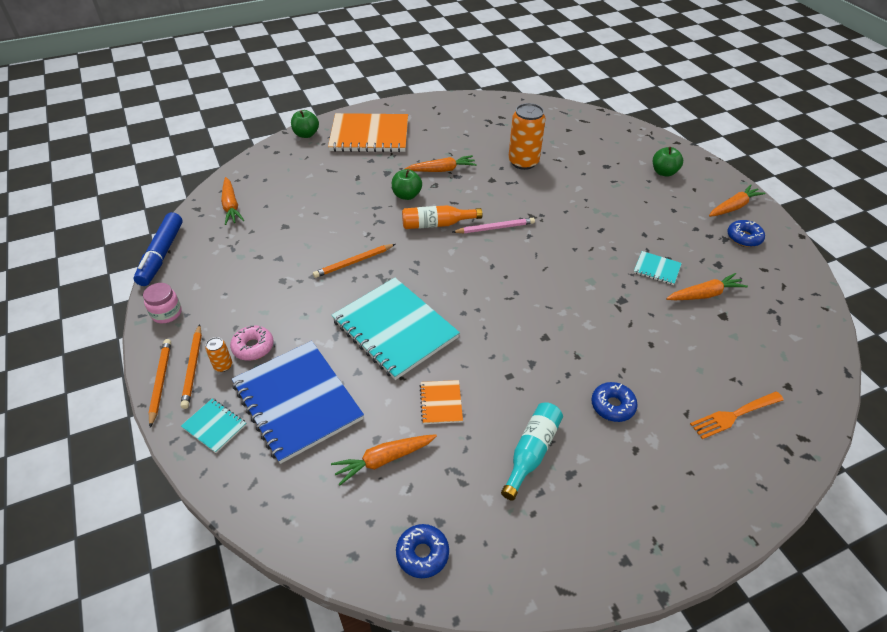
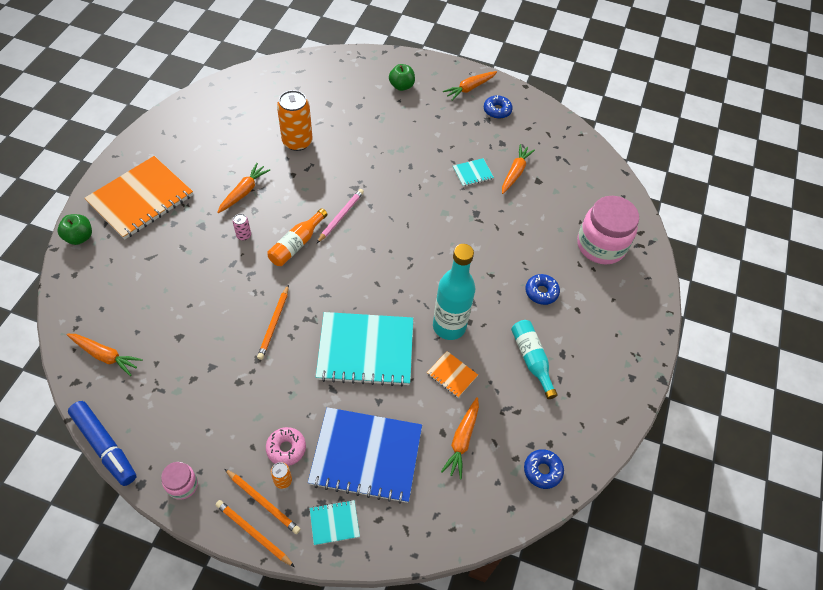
camera: 50 degrees left, 10 degrees up
(406, 195) = (244, 235): green apple -> pink can
(486, 365) = (449, 326): none -> turquoise bottle
(733, 207) = (469, 88): orange carrot -> orange carrot turned 135 degrees counterclockwise
(734, 415) = (601, 245): orange fork -> pink jar

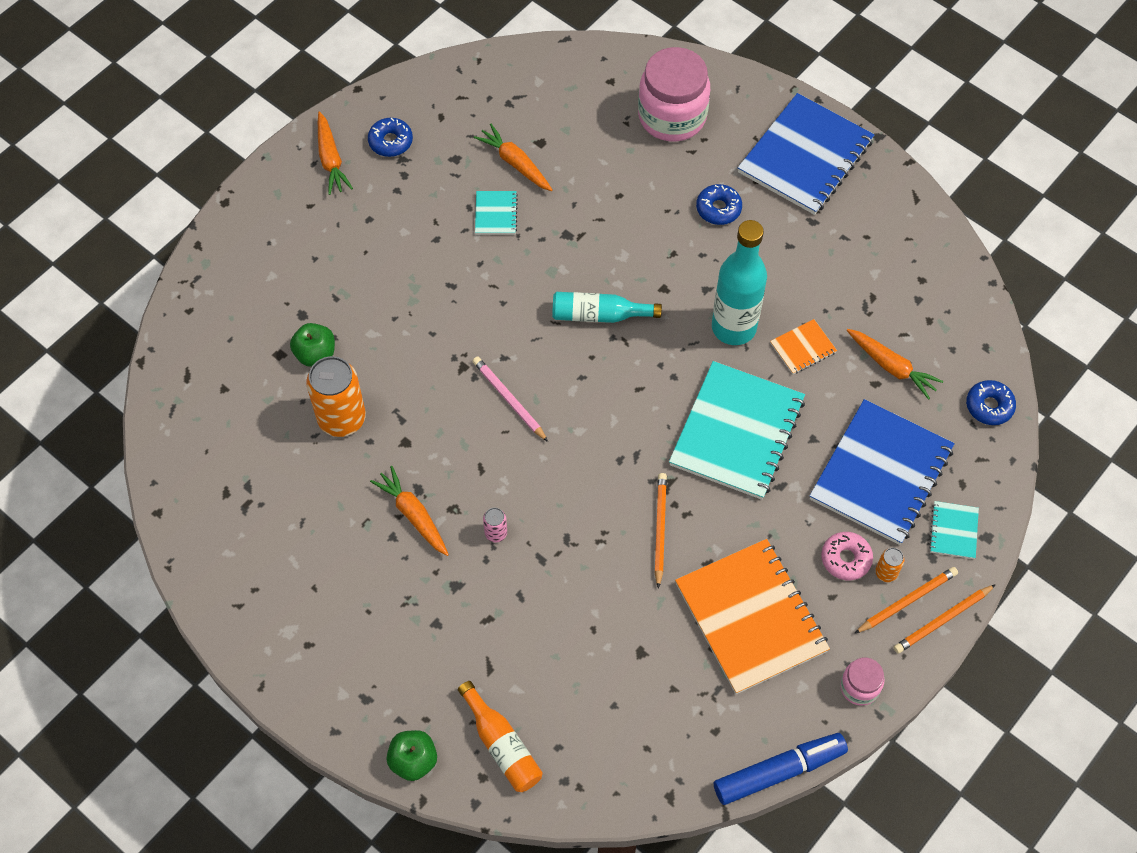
camera: 65 degrees left, 5 degrees up
(105, 356) = (640, 752): orange carrot -> none
(141, 199) = (370, 661): orange notebook -> orange notebook (751, 617)
(274, 323) = (660, 529): orange pencil -> orange pencil turned 120 degrees counterclockwise
(296, 244) = (537, 468): orange bottle -> orange bottle (502, 745)
(401, 86) = (286, 245): green apple -> green apple (315, 354)
(531, 359) = (809, 256): turquoise bottle -> turquoise bottle (599, 315)
(542, 470) = (951, 300): blue donut -> blue donut (989, 406)
(615, 335) = (805, 156): none -> blue notebook

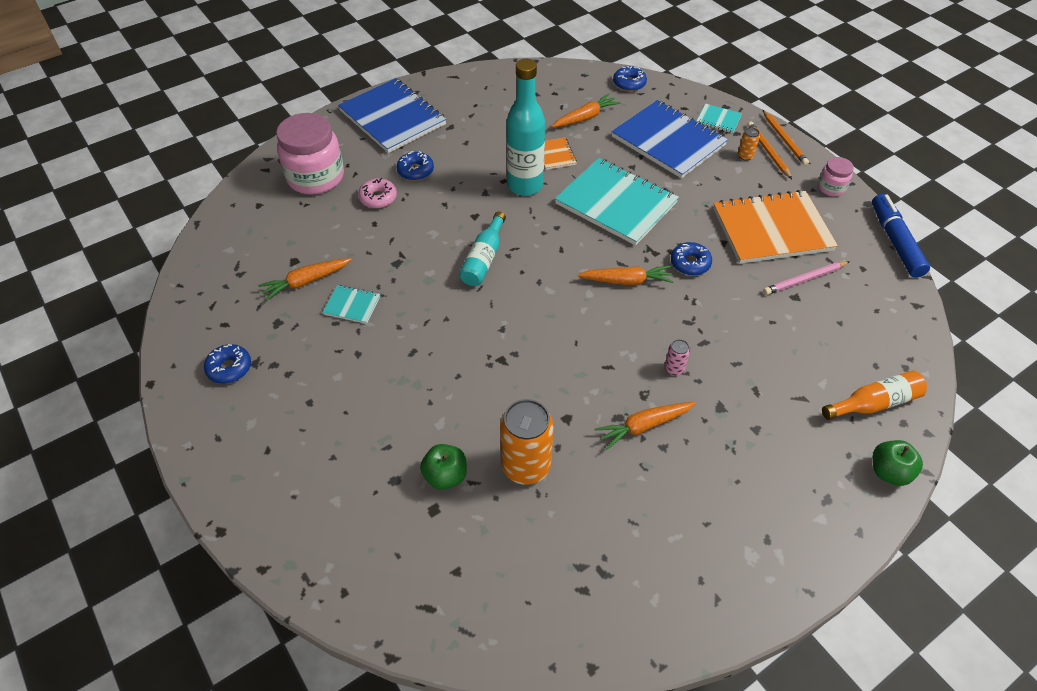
camera: 75 degrees left, 10 degrees down
(331, 159) = (221, 422): orange carrot -> orange carrot (626, 281)
(509, 400) = (545, 333): pink pencil -> pink pencil (804, 279)
(660, 529) = (690, 263): orange pencil -> blue donut
(845, 559) = (731, 172): pink donut -> pink donut (378, 198)

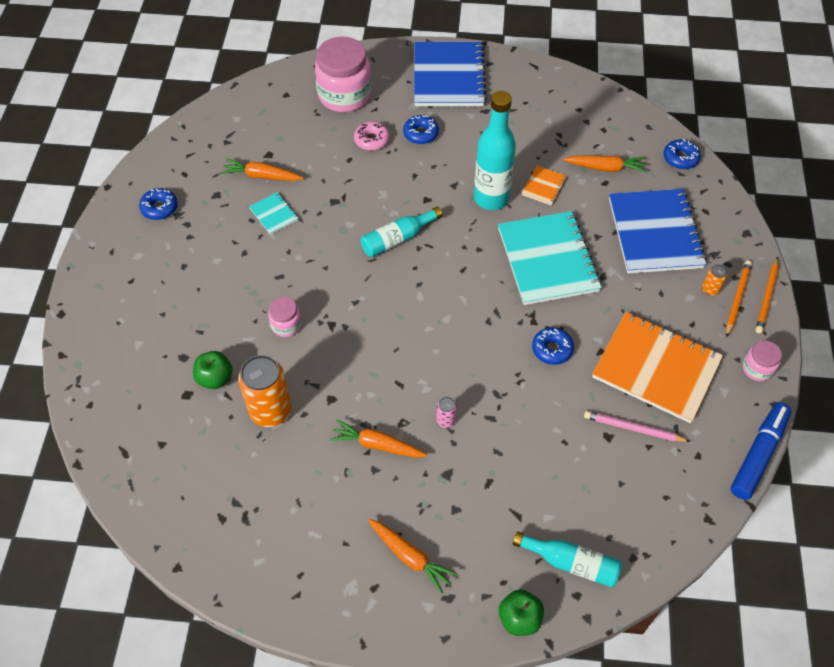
camera: 40 degrees right, 5 degrees up
(462, 387) = (286, 325): none -> pink jar
(626, 281) = (485, 329): orange carrot -> orange carrot (410, 557)
(718, 119) = (725, 241): turquoise notebook -> none
(874, 403) = (571, 563): orange bottle -> turquoise bottle

